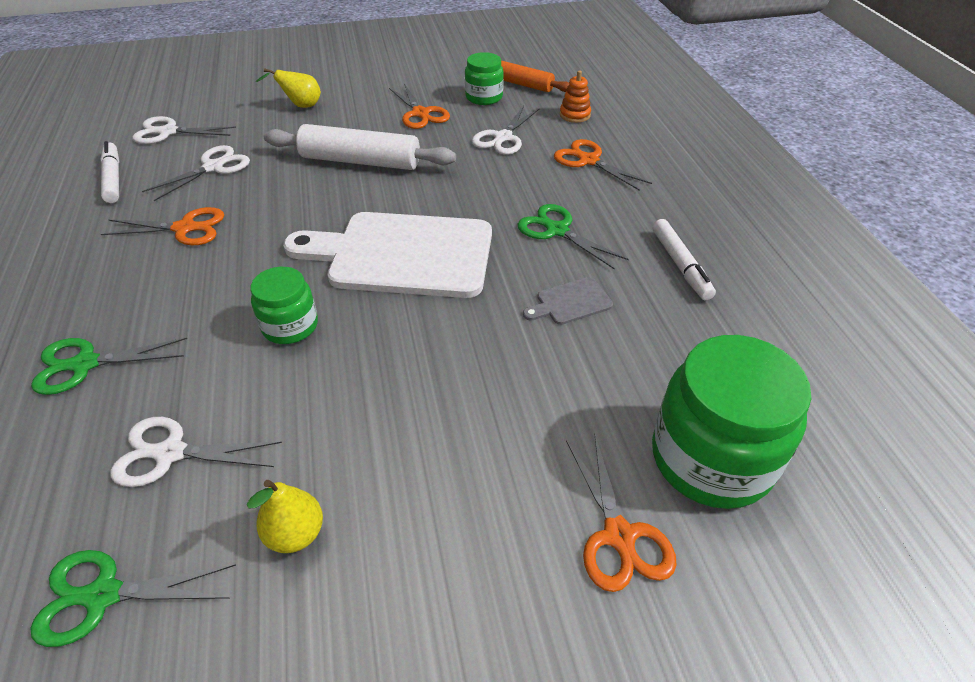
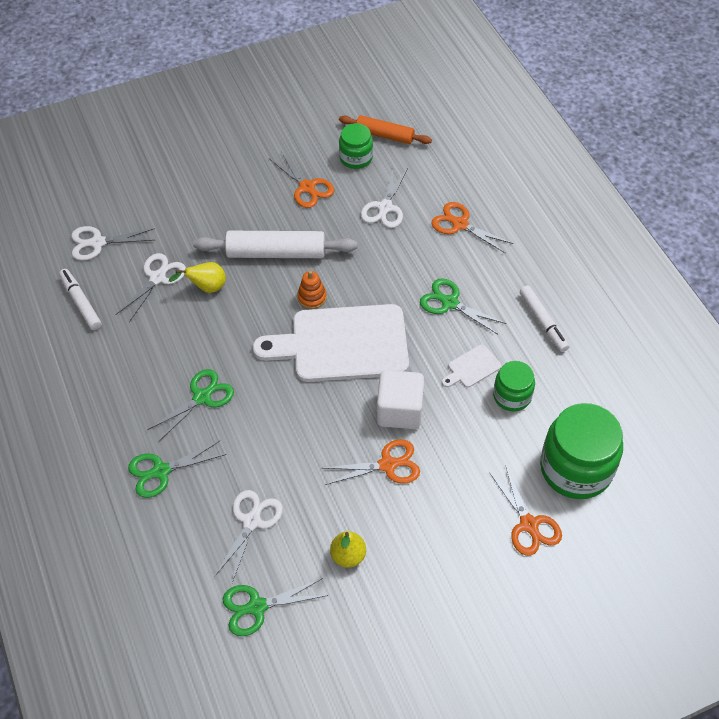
camera: 10 degrees left, 10 degrees up
(171, 453) = (251, 521): white scissors -> white scissors turned 120 degrees clockwise
(185, 228) = (167, 345): orange scissors -> orange scissors (387, 465)
(193, 286) = (202, 397): none -> green scissors
(290, 326) = (286, 419): green jar -> green jar (512, 396)
(300, 106) = (198, 192): yellow pear -> yellow pear (206, 287)
(452, 339) = (399, 411): none -> white cube
(570, 302) = (472, 367): grey cutting board -> white cutting board
(575, 115) = (439, 170): orange stacking toy -> orange stacking toy (312, 297)

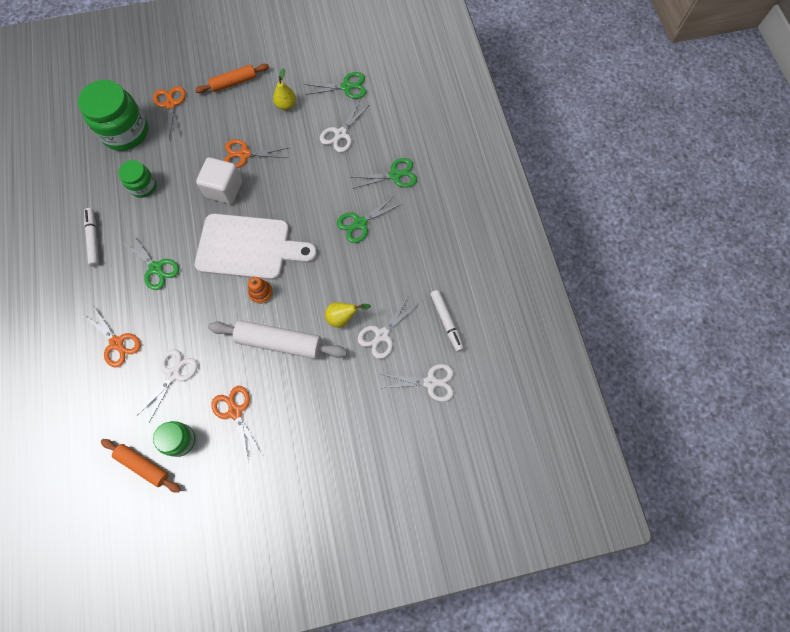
camera: 170 degrees left, 15 degrees up
(444, 581) = (234, 82): none -> orange rolling pin
(472, 367) = (161, 212): white cutting board -> none

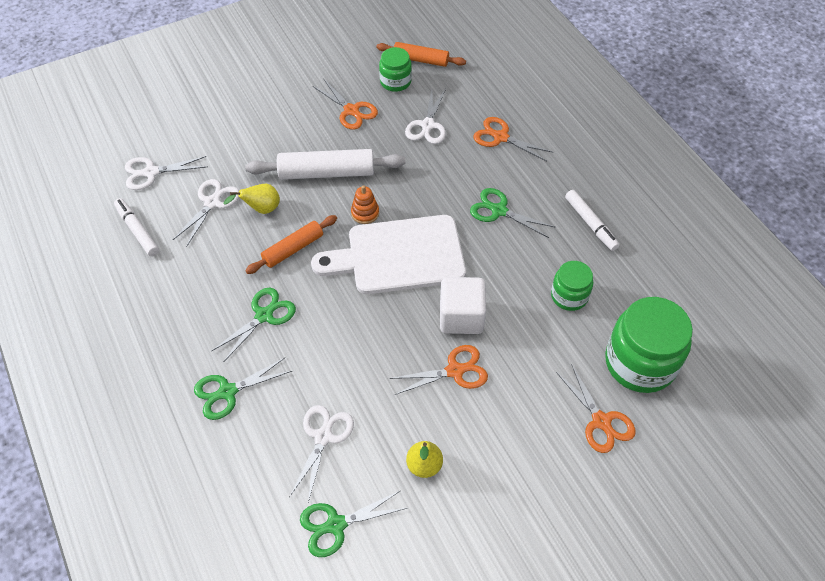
camera: 165 degrees right, 15 degrees down
(234, 82) = (524, 484): orange rolling pin -> orange rolling pin (293, 249)

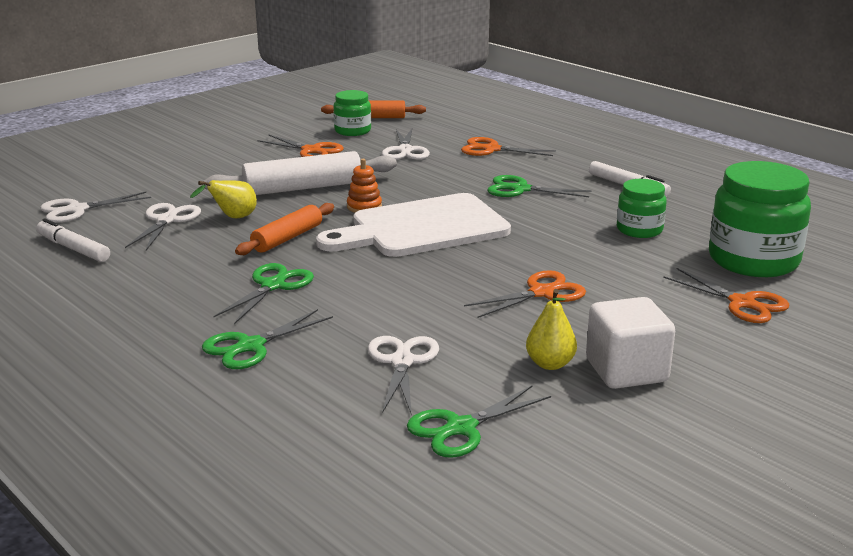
camera: 15 degrees left, 30 degrees down
(461, 317) = (524, 257): white cube -> white cube (626, 371)

